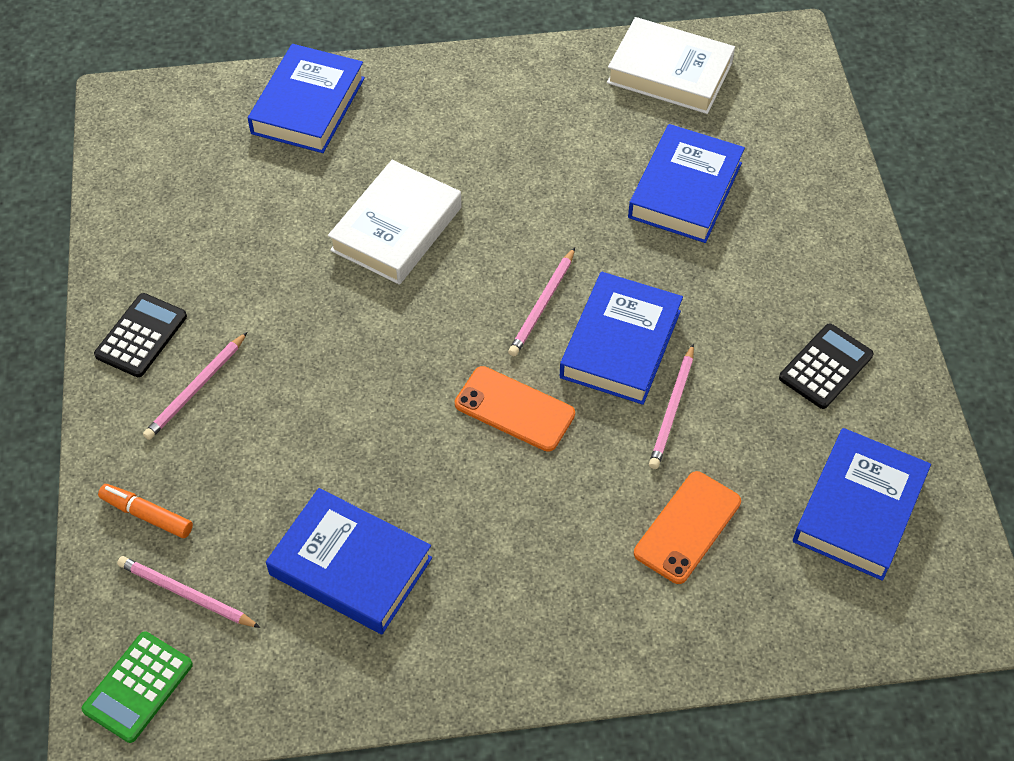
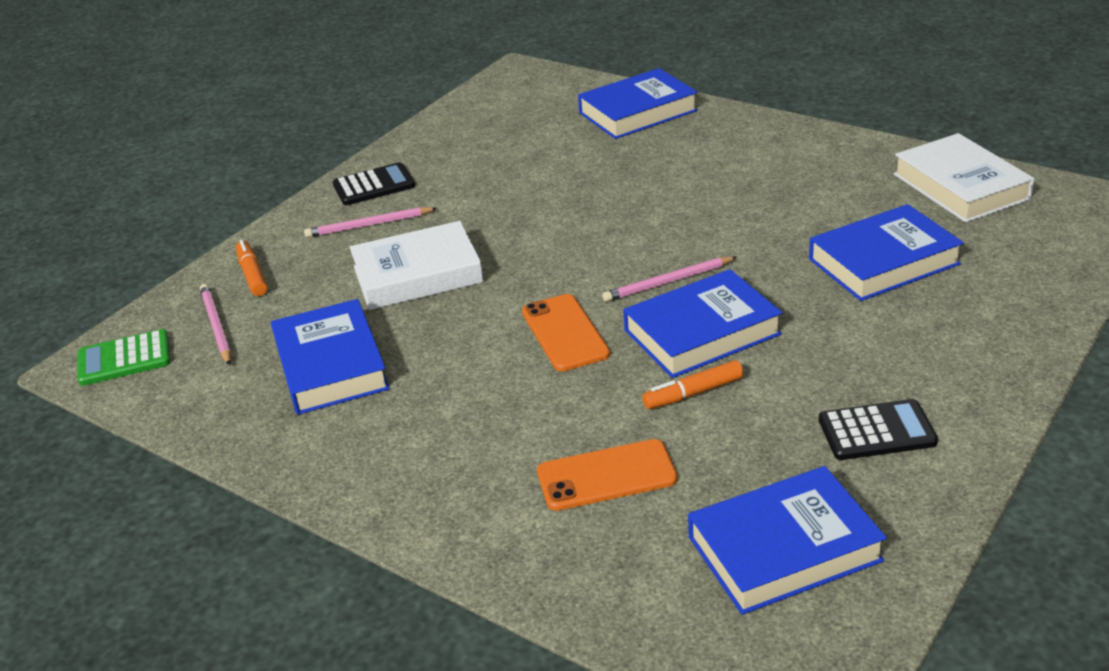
camera: 45 degrees right, 20 degrees down
(396, 229) = (613, 196): white book -> white book (417, 274)
(672, 409) = (693, 393): pink pencil -> orange marker

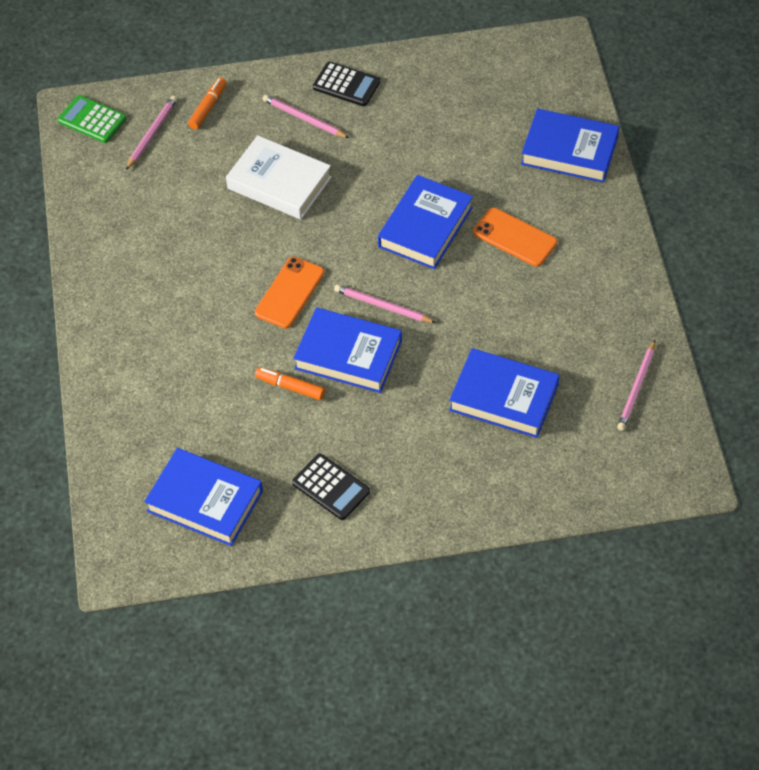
camera: 45 degrees right, 20 degrees up
(331, 365) = (168, 212): blue book -> blue book (425, 227)
(606, 476) = (192, 395): orange phone -> orange phone (514, 237)
(960, 186) = (637, 388): white book -> pink pencil

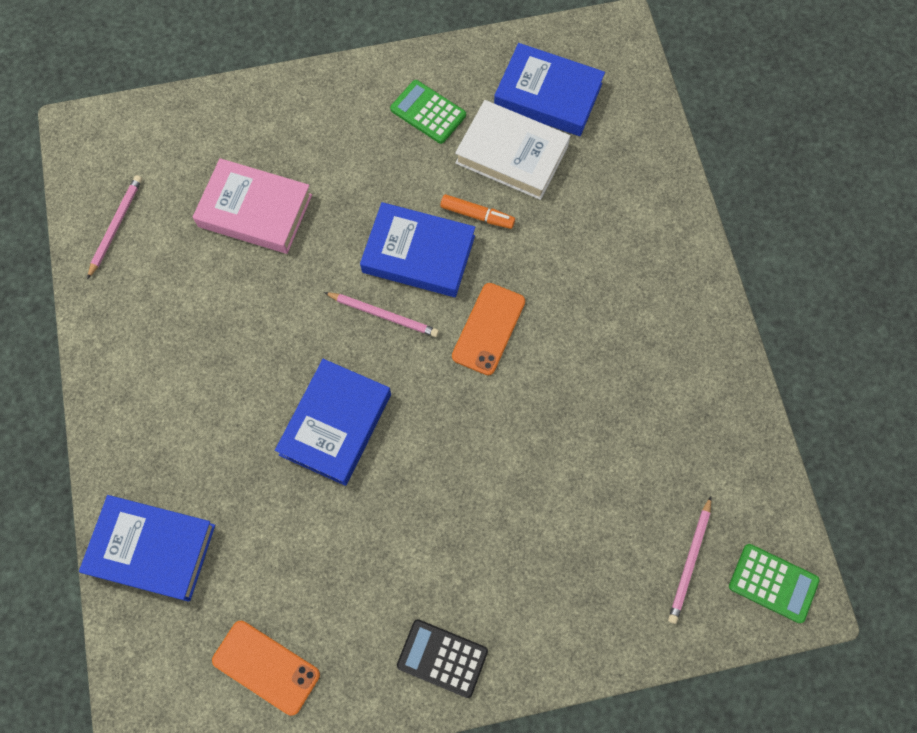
camera: 175 degrees right, 15 degrees up
(208, 107) = (624, 610): orange marker -> none
(279, 183) = (516, 486): white book -> white book (511, 154)
(304, 119) = (495, 594): pink pencil -> none
(331, 487) = (428, 112): black calculator -> green calculator
(504, 398) = (255, 210): blue book -> pink book
(514, 237) = (230, 412): orange phone -> orange phone (266, 667)

